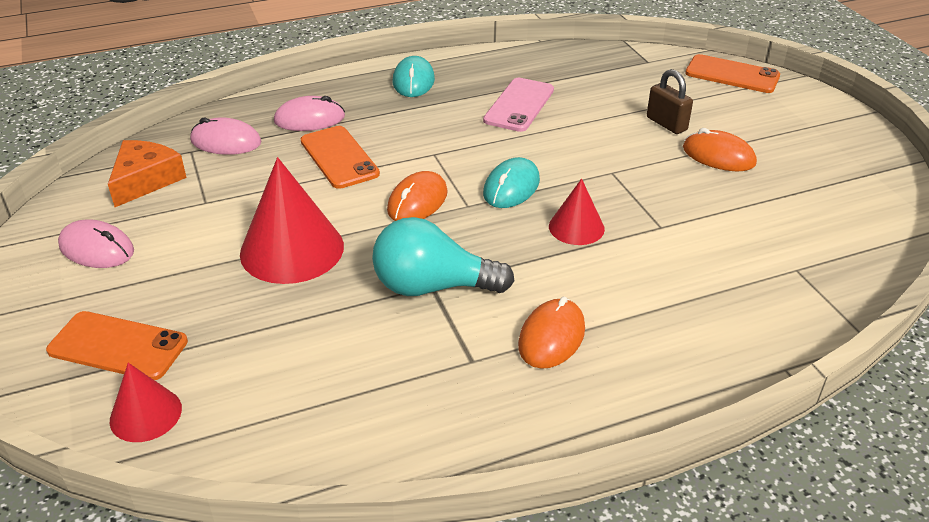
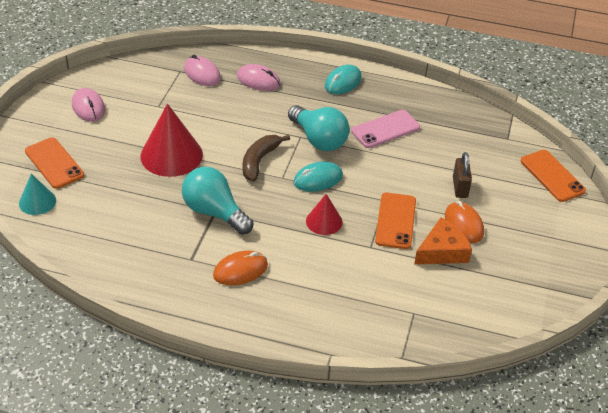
camera: 35 degrees right, 5 degrees up
(145, 180) = (143, 78): orange cheese -> orange cheese (442, 251)
(145, 414) = (37, 202): red cone -> turquoise cone
(339, 157) = (248, 113): orange phone -> orange phone (395, 221)
(417, 201) = (259, 161): orange mouse -> brown banana
(459, 147) = (319, 139): none -> turquoise light bulb

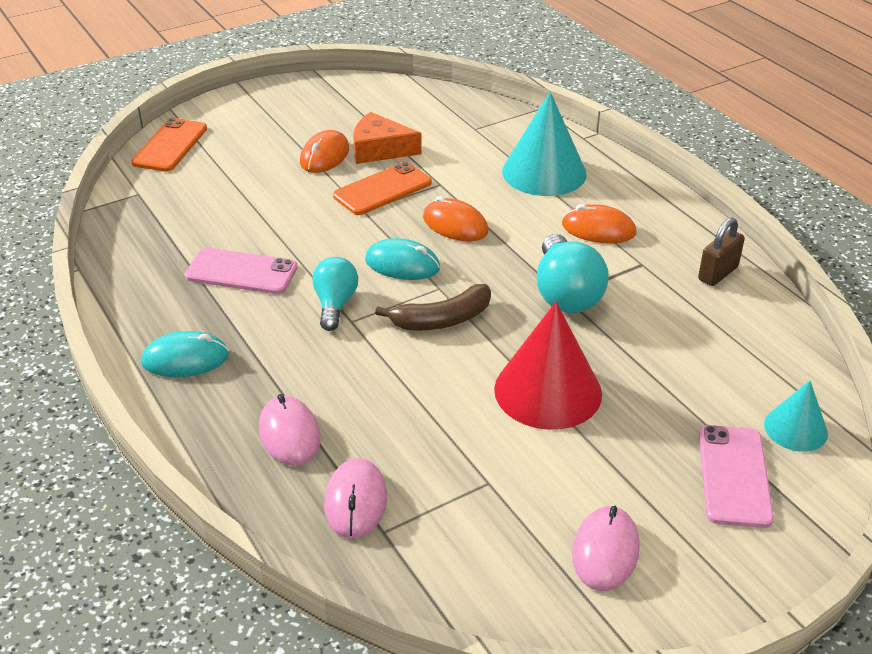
camera: 135 degrees left, 5 degrees down
(54, 163) = (734, 476): orange phone -> pink phone
(319, 139) = (335, 304): turquoise light bulb -> turquoise light bulb, size x0.65
(322, 299) = (544, 172): none -> turquoise cone
(324, 221) = (455, 224): red cone -> orange mouse
(460, 187) = (271, 181): brown padlock -> brown padlock (718, 273)

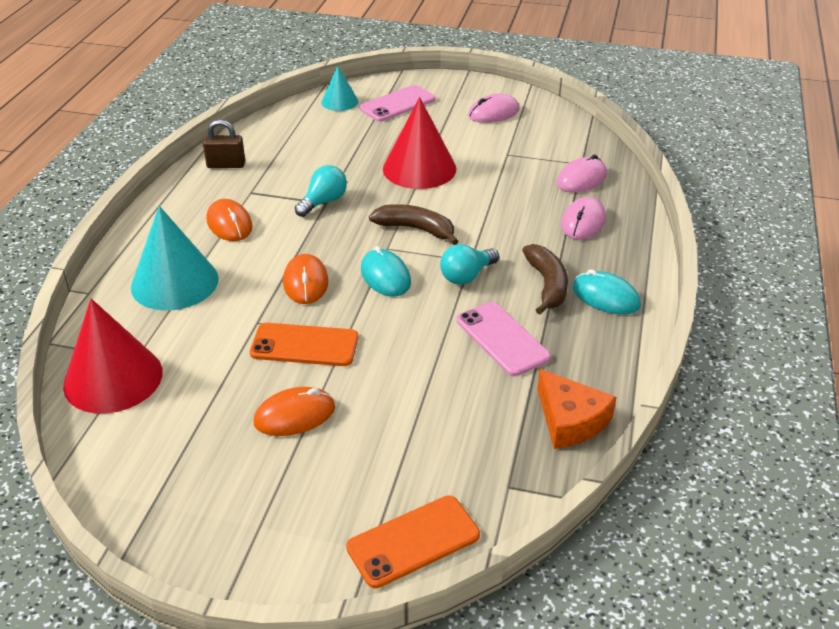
camera: 135 degrees left, 0 degrees up
(253, 338) = (547, 285): none -> brown banana
(379, 149) = (242, 389): orange cheese -> orange cheese (570, 420)
(466, 115) = (113, 378): none -> red cone
(566, 294) = (323, 202): turquoise light bulb -> turquoise light bulb, size x0.65

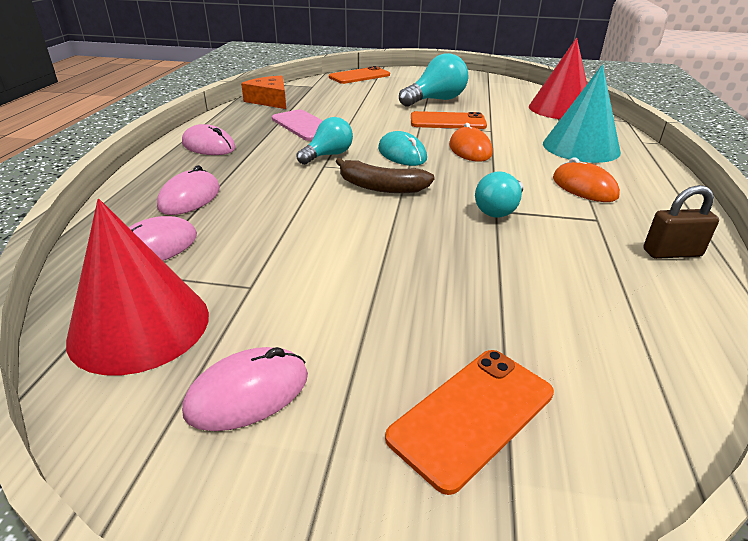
camera: 175 degrees right, 5 degrees down
(294, 415) = (436, 100): orange mouse -> turquoise light bulb
(339, 102) = (611, 417): turquoise cone -> none
(397, 104) = (472, 415): pink phone -> orange phone
(419, 168) = (390, 256): red cone -> red cone (140, 326)
(547, 285) = (256, 151): brown banana -> none
(605, 297) = (209, 146): turquoise mouse -> pink mouse

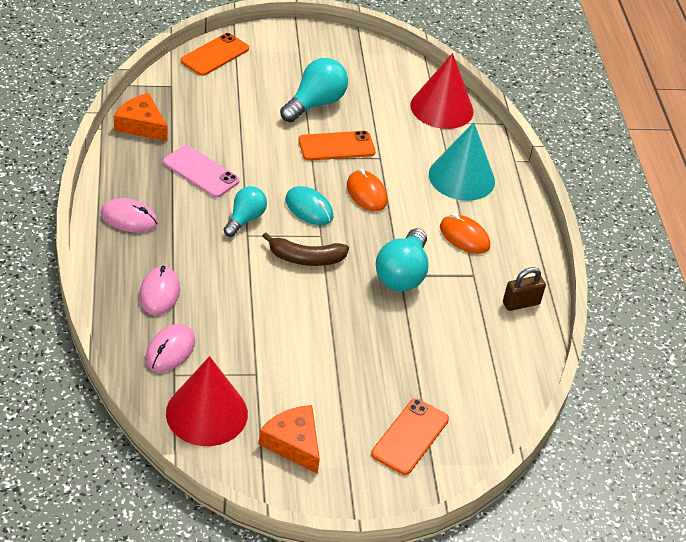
camera: 20 degrees left, 10 degrees up
(248, 393) = (293, 443): pink mouse -> orange cheese
(499, 210) = (402, 274): turquoise light bulb -> turquoise light bulb, size x1.54

